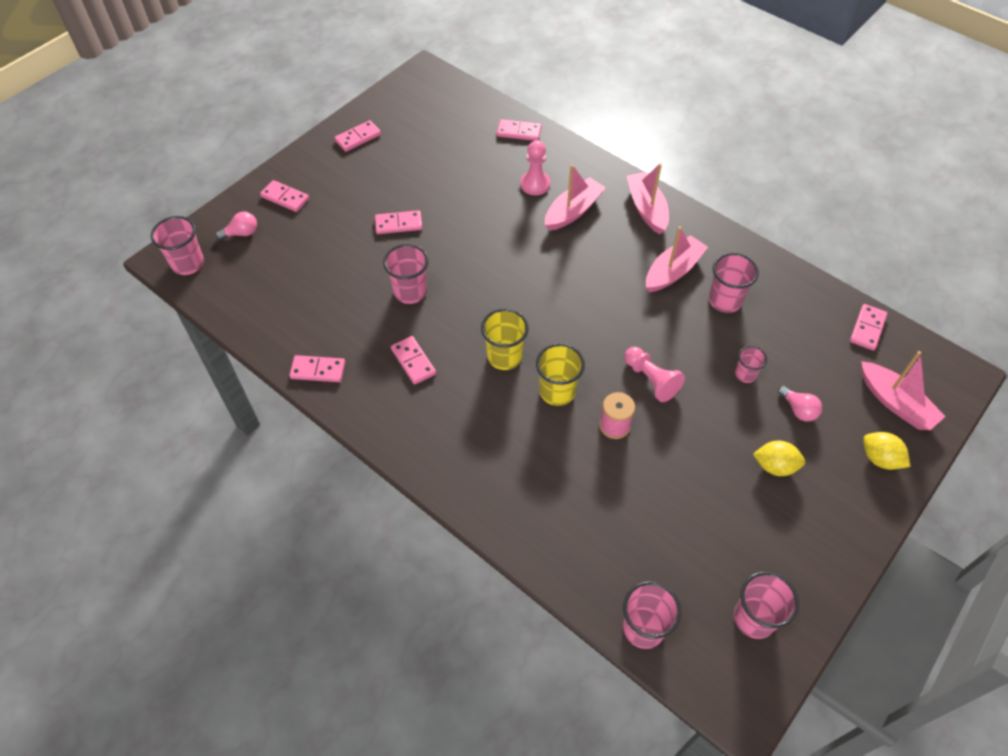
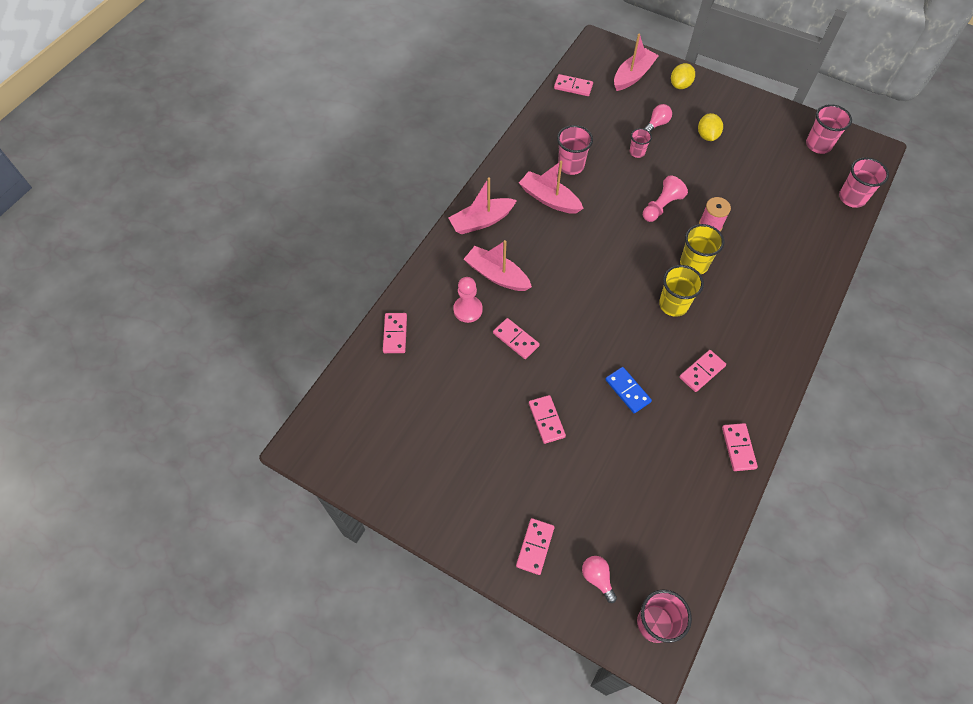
camera: 100 degrees left, 5 degrees up
(358, 138) = (426, 492): pink domino -> pink domino (516, 339)
(410, 292) = (627, 391): pink cup -> blue domino

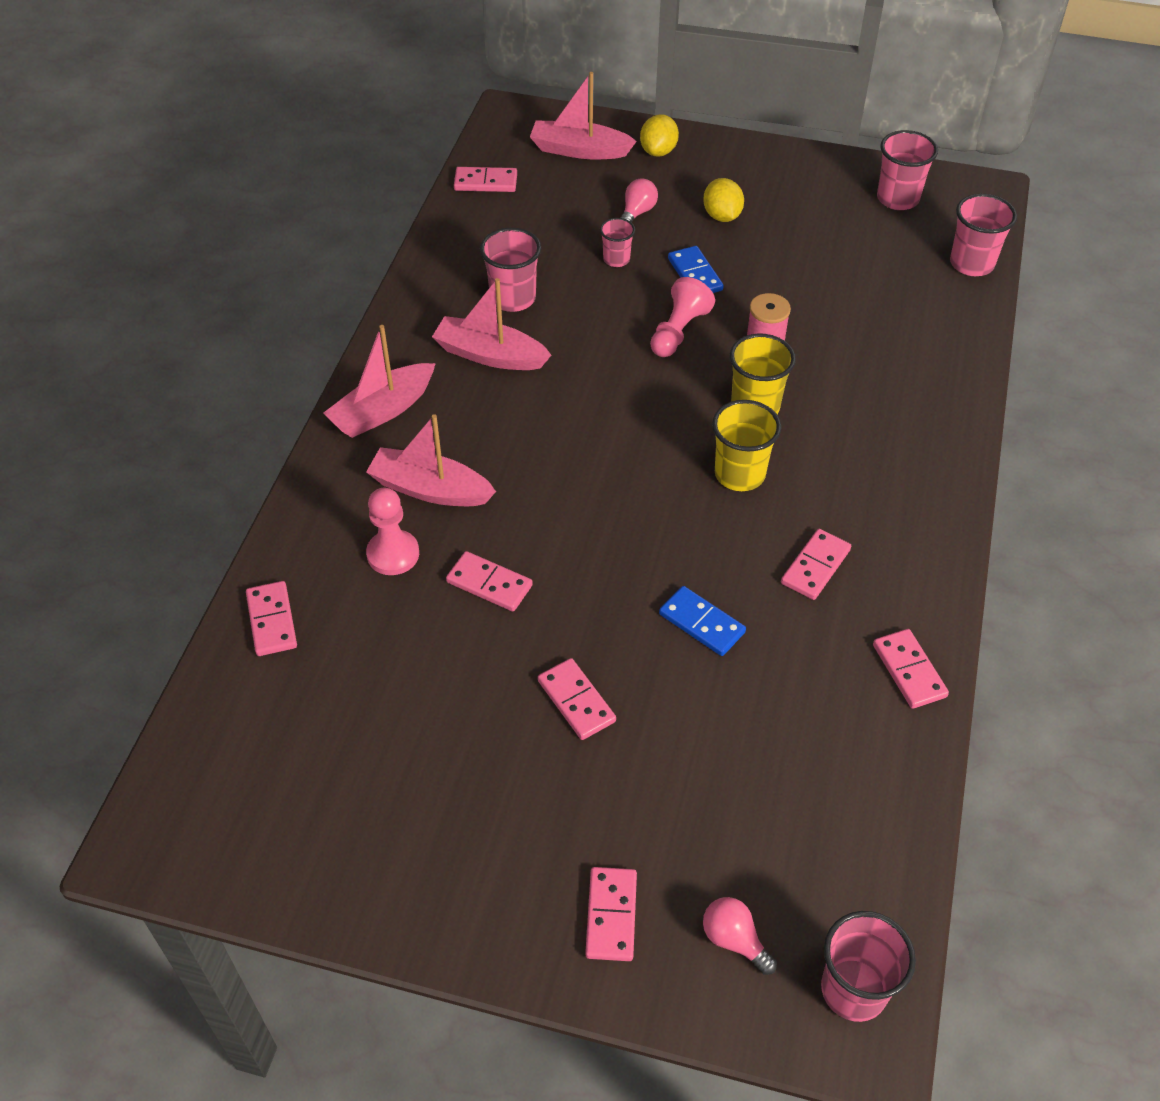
camera: 15 degrees left, 10 degrees down
(633, 75) = (579, 150): pink boat -> pink boat turned 105 degrees counterclockwise
(681, 171) = (695, 274): none -> blue domino

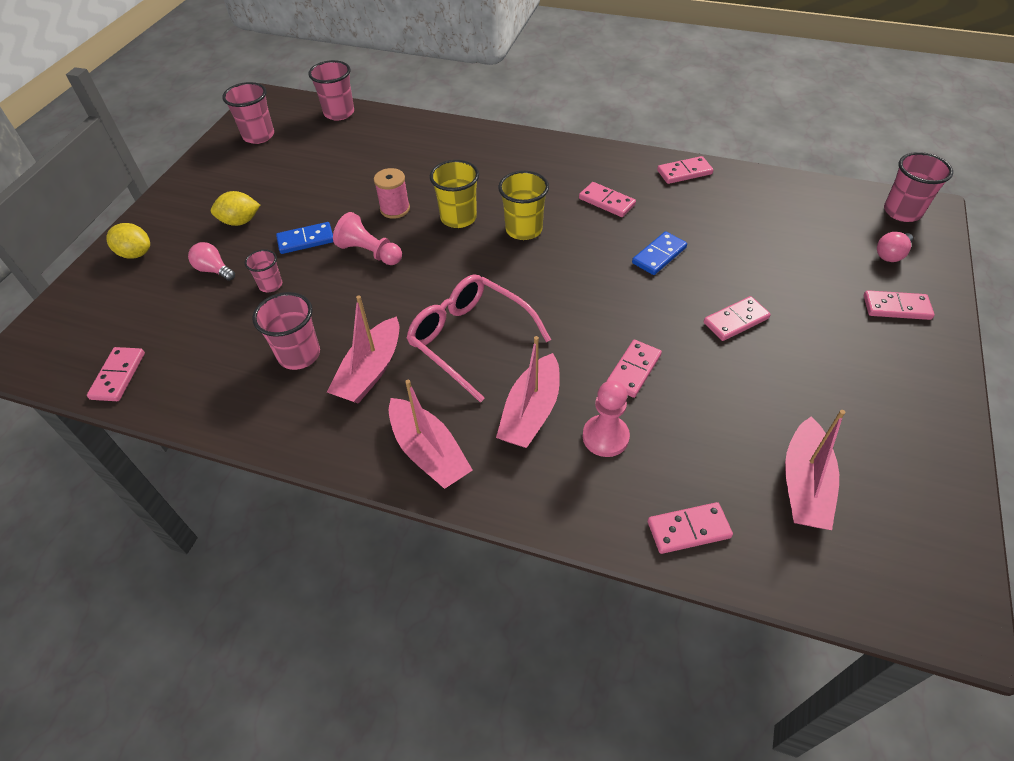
camera: 85 degrees left, 0 degrees up
(537, 431) = (469, 339): none -> pink glasses
(579, 150) = (105, 305): pink boat -> pink boat (804, 485)

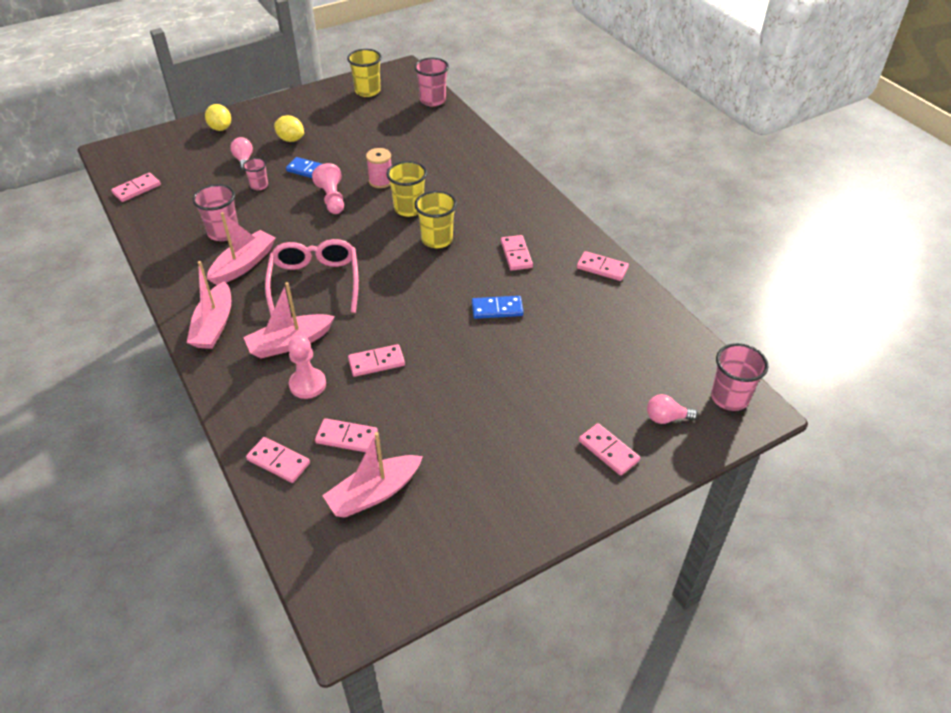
camera: 40 degrees right, 5 degrees down
(258, 136) = (367, 91): pink cup -> yellow cup
(370, 371) = (244, 264): pink boat -> pink boat turned 150 degrees clockwise
(735, 320) = (482, 380): pink domino -> pink domino (347, 437)

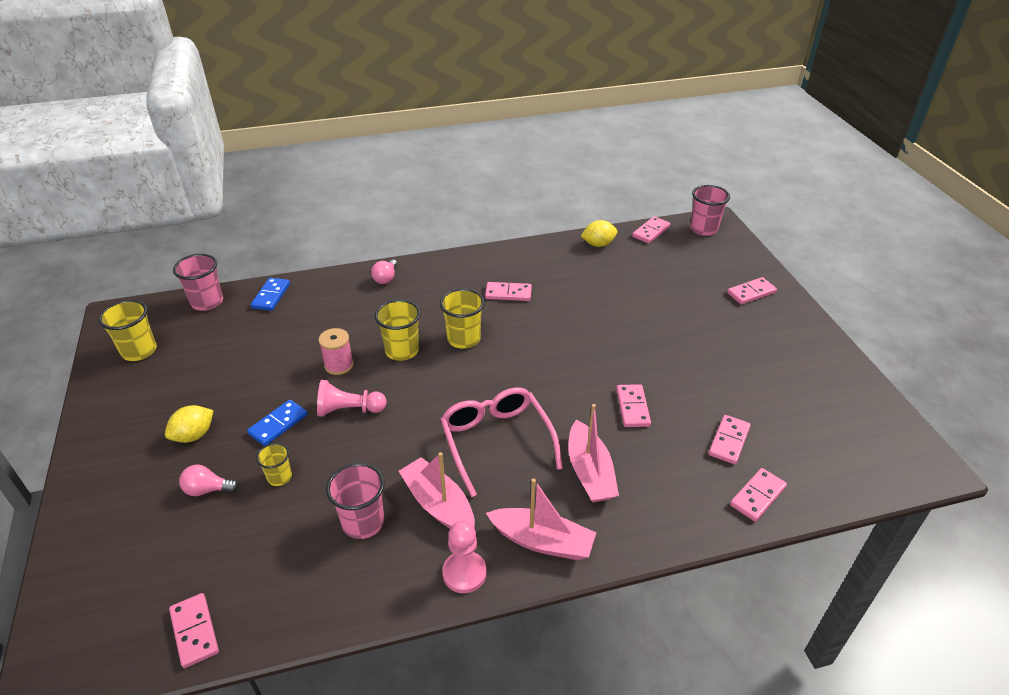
camera: 75 degrees left, 5 degrees down
(220, 128) = (102, 512): yellow lemon -> yellow lemon (598, 244)
(259, 186) = (279, 477): pink cup -> yellow cup
(307, 384) = (655, 463): pink pawn -> pink pawn (464, 573)
(315, 282) = (496, 441): pink glasses -> pink glasses turned 60 degrees clockwise
(374, 493) = (795, 430): pink boat -> none
(497, 309) = (579, 318): blue domino -> blue domino (271, 296)
(602, 268) = (545, 251): pink domino -> pink domino (651, 232)
(666, 418) = (720, 260): pink light bulb -> pink light bulb (386, 278)

